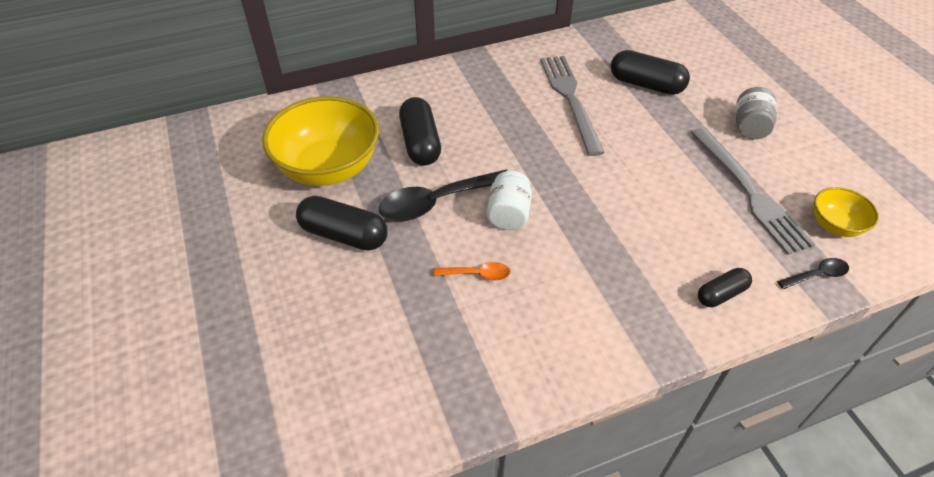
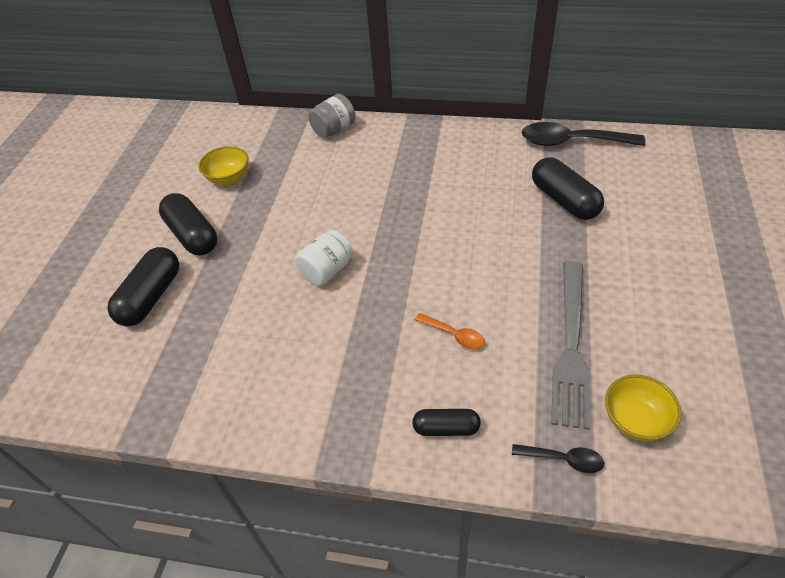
camera: 35 degrees right, 0 degrees up
(328, 168) = (228, 178): yellow bowl -> yellow bowl, size x0.50
(420, 143) = (313, 183): black capsule -> black capsule (151, 297)
(437, 202) = (281, 237): black spoon -> black spoon (572, 142)
(477, 274) = (257, 310): orange spoon -> orange spoon (454, 335)
(570, 99) = (475, 189): grey fork -> none
(749, 127) = (636, 281): grey jar -> grey jar (334, 130)

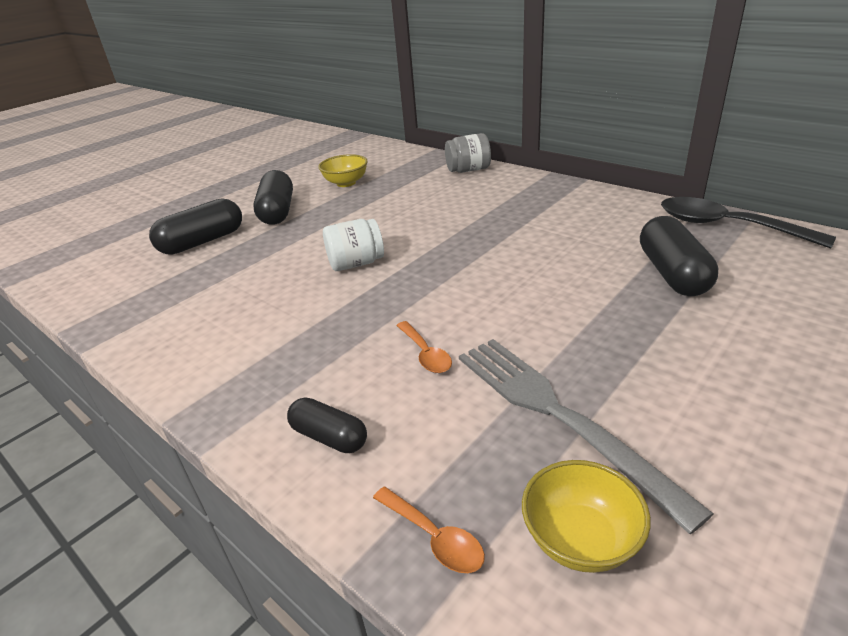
camera: 30 degrees right, 15 degrees down
(563, 459) = (434, 537): black spoon -> orange spoon
(571, 346) = (558, 415): grey fork -> grey fork turned 105 degrees clockwise

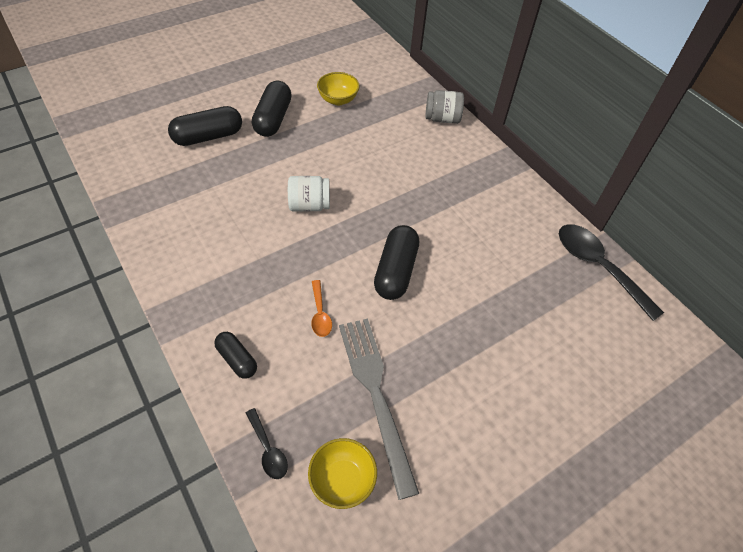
camera: 10 degrees right, 20 degrees up
(434, 537) = (268, 449): orange spoon -> black spoon
(672, 273) = (524, 301): black capsule -> black capsule (395, 271)

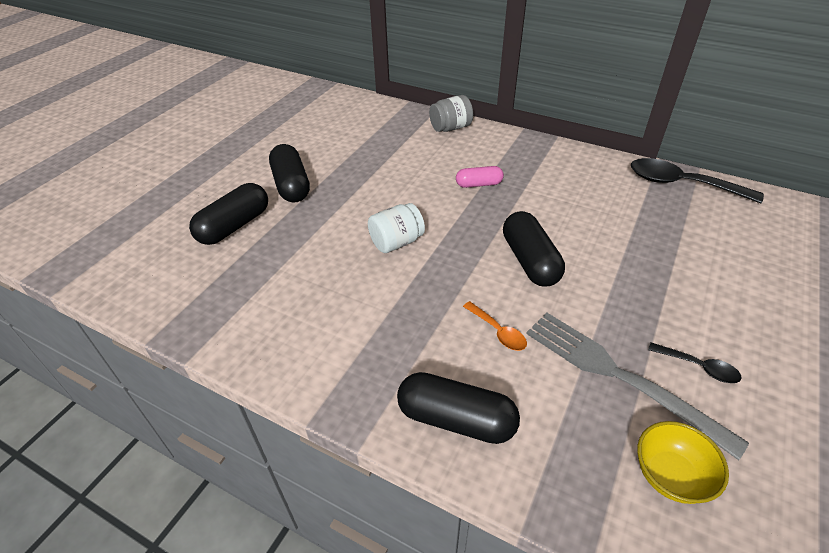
camera: 25 degrees left, 10 degrees down
(237, 359) = (456, 419): black capsule -> black capsule, size x1.67
(268, 449) = (573, 491): black spoon -> black spoon (698, 367)
(338, 100) = (342, 147): yellow bowl -> none
(417, 184) = (479, 184): none -> pink capsule

